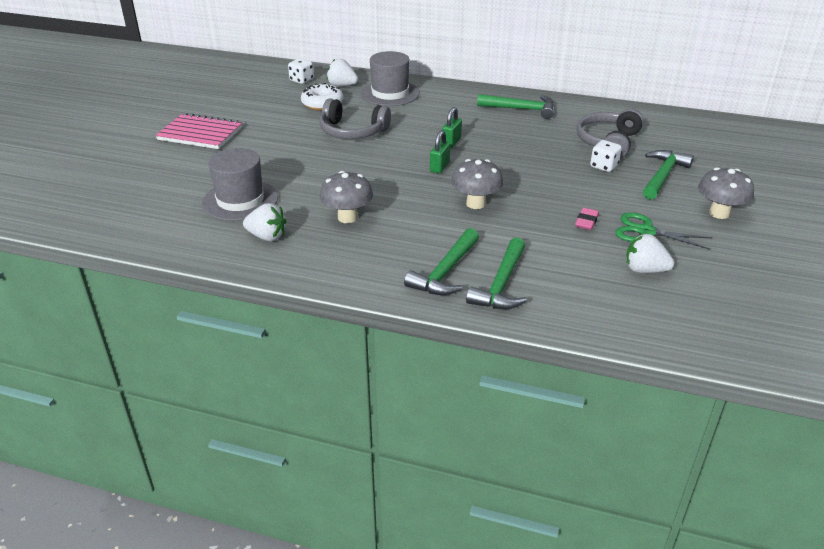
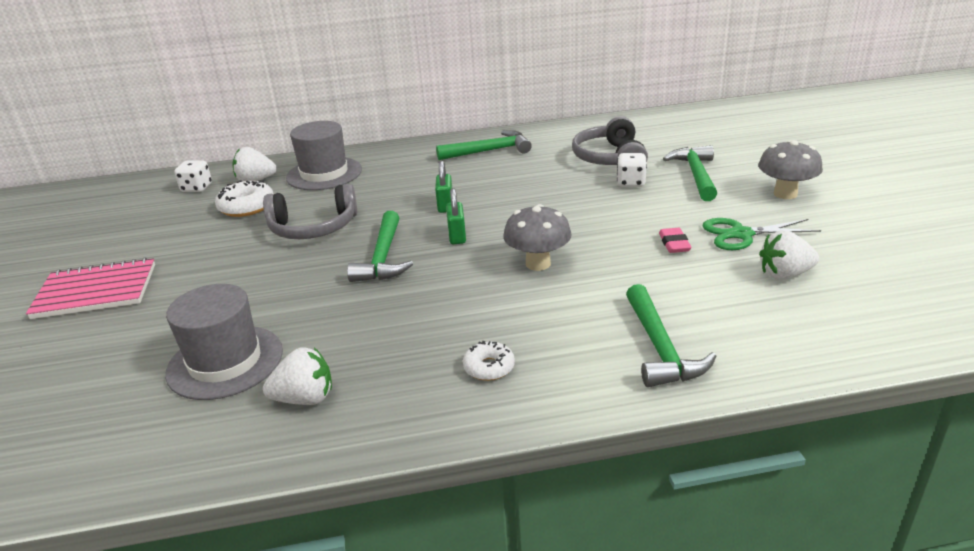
camera: 25 degrees left, 5 degrees down
(347, 217) = (397, 333): grey mushroom -> none
(383, 257) = (489, 367): none -> white donut
(445, 272) = (582, 357): green hammer -> green hammer (383, 258)

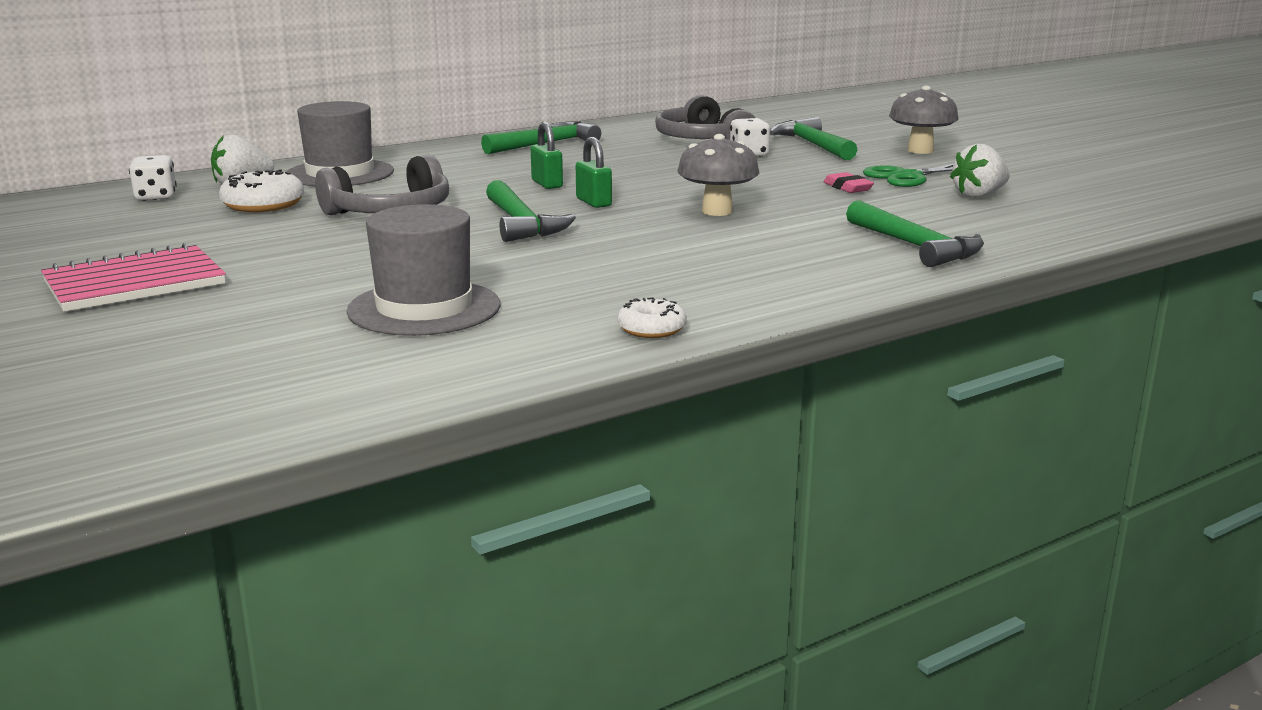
camera: 25 degrees left, 10 degrees down
(305, 398) = (569, 318): white strawberry -> none
(489, 367) = (755, 276): white donut -> white donut (651, 329)

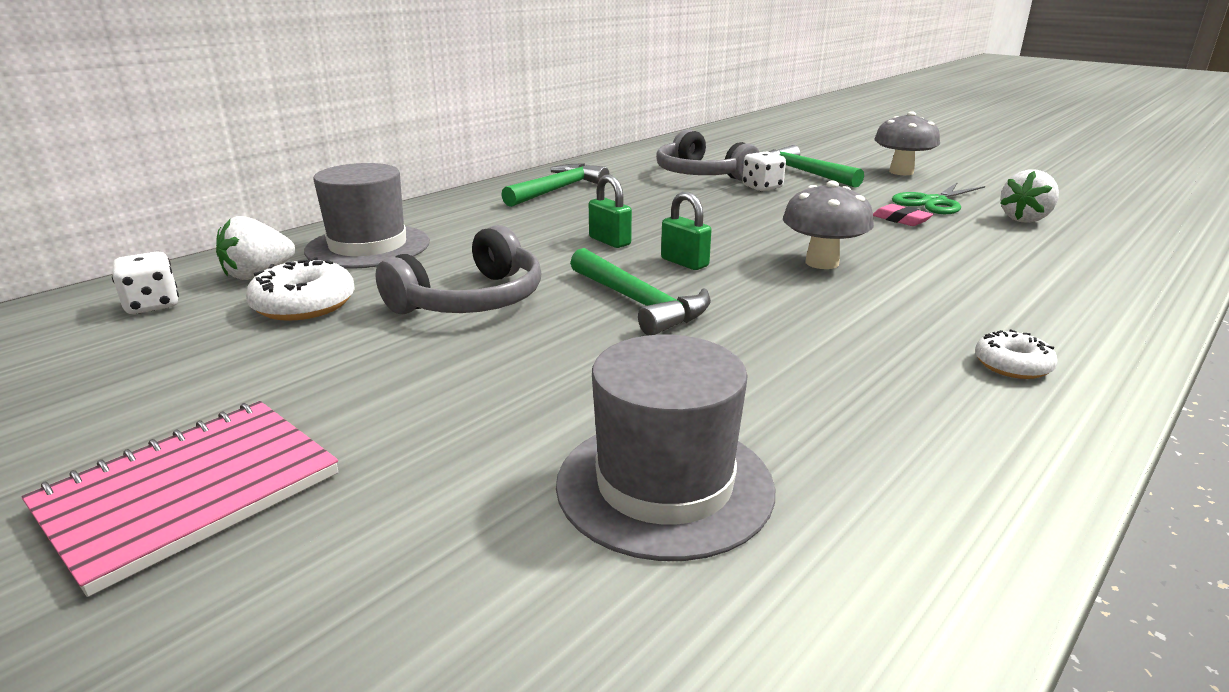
camera: 15 degrees left, 5 degrees up
(651, 329) = (996, 482): white donut -> white donut (1012, 365)
(915, 246) = (1071, 292): green hammer -> none

